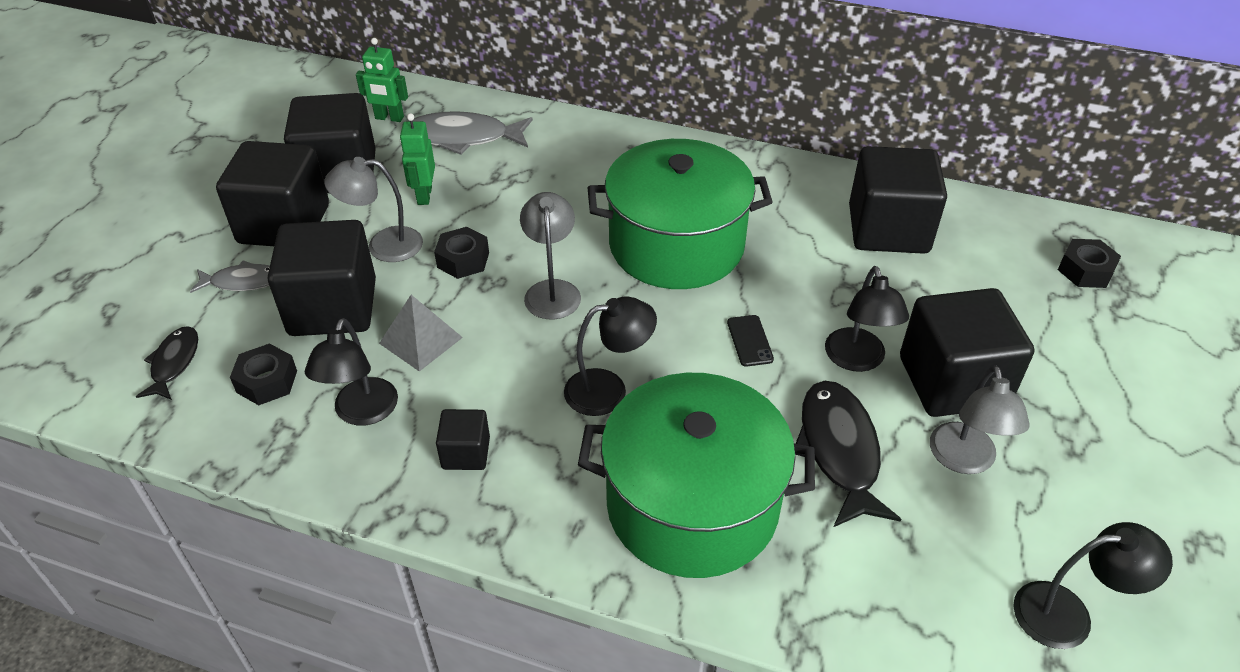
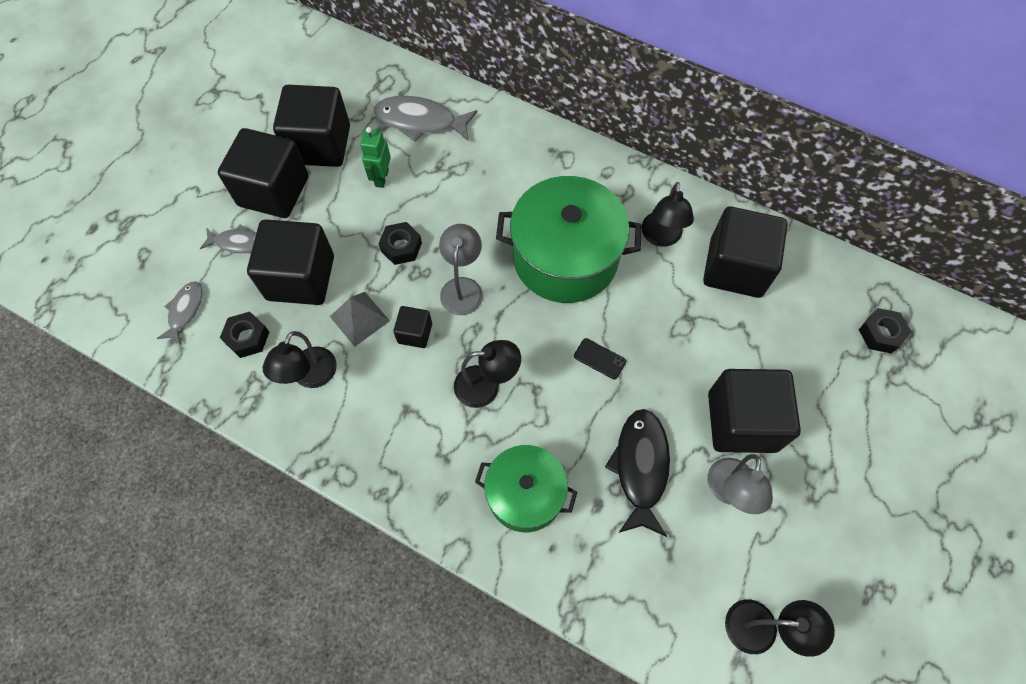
camera: 10 degrees right, 20 degrees up
(174, 363) = (185, 311): black fish -> grey fish
(383, 245) = (344, 223): grey lamp -> none
(389, 118) = (365, 91): green robot -> none
(466, 453) = (377, 423): black cube -> black cube (415, 333)
(692, 505) = (525, 494): green pot -> green pot, size x0.62
(749, 341) = (599, 359): black phone -> black phone turned 60 degrees counterclockwise
(857, 360) = (676, 390): black lamp -> black lamp (661, 237)

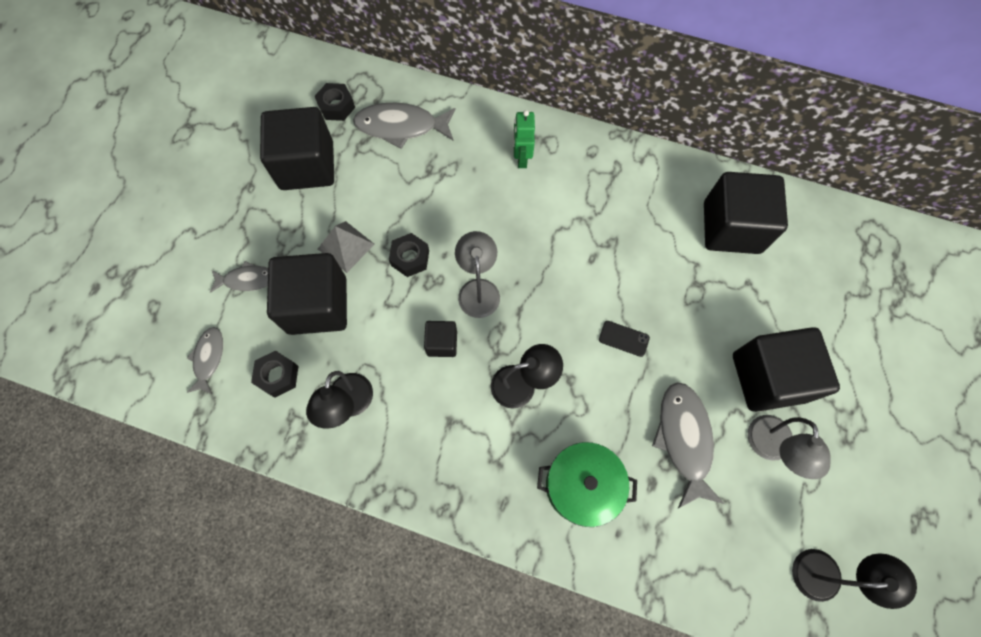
camera: 10 degrees left, 5 degrees up
(273, 191) = (271, 220): black cube -> none
(359, 318) = (385, 337): grey pyramid -> grey pyramid (346, 246)
(381, 178) = (375, 190): green robot -> green robot (521, 158)
(565, 258) = (570, 243): green pot -> none
(640, 467) = (684, 439): black fish -> grey fish
(661, 237) = (656, 208): black lamp -> none
(880, 334) = (876, 270): black nut -> black nut (336, 106)

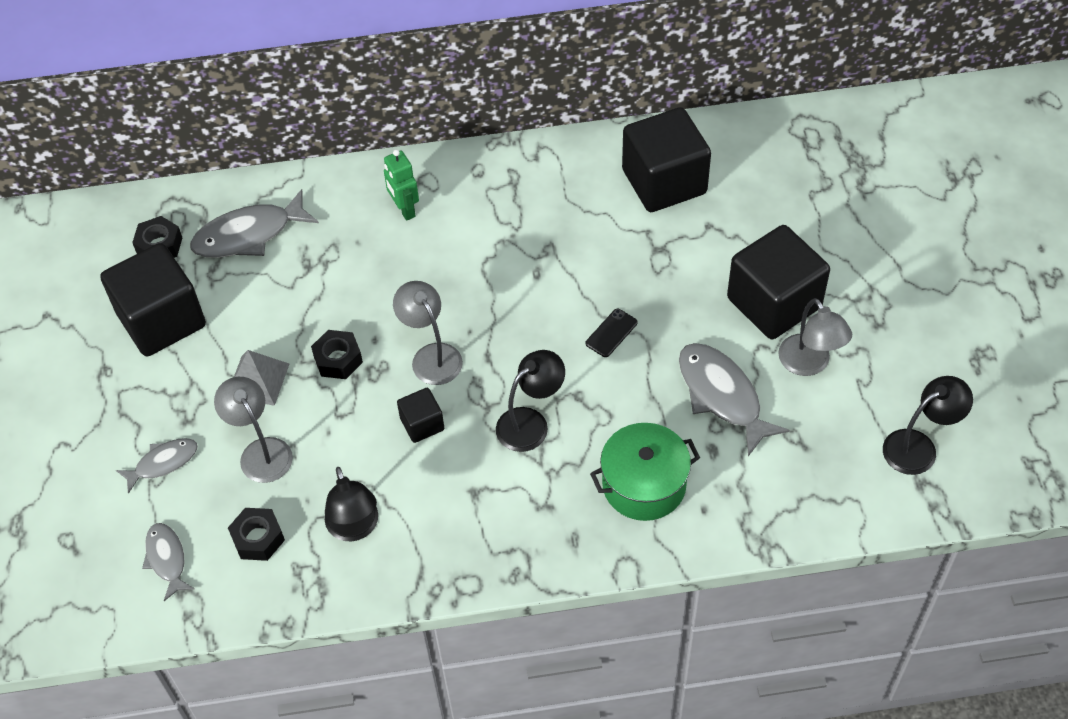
camera: 25 degrees left, 15 degrees down
(317, 305) = (261, 451): black cube -> grey lamp
(623, 338) = (611, 333): black phone -> black phone turned 45 degrees counterclockwise

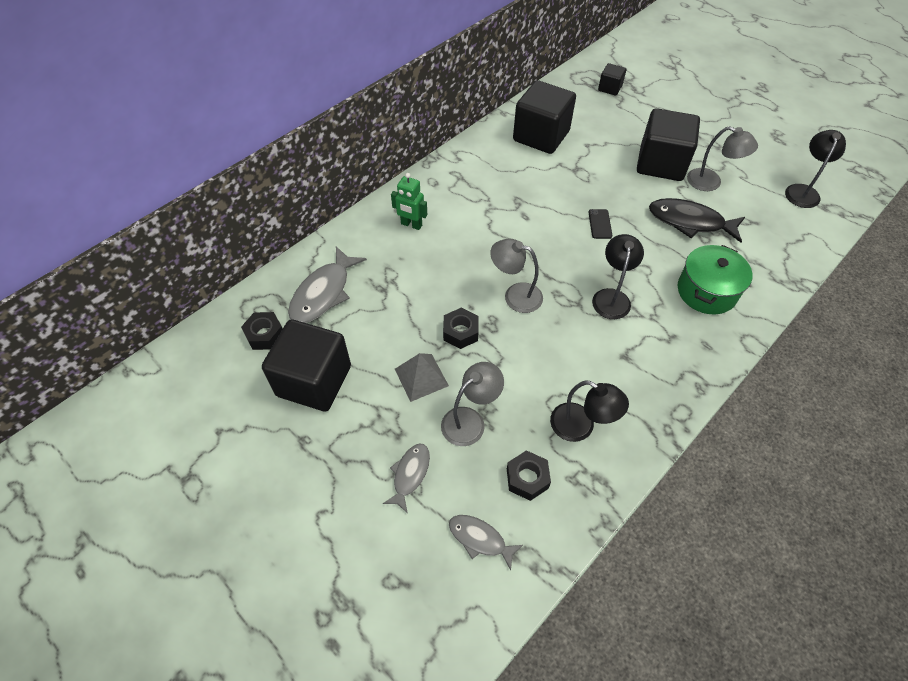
camera: 40 degrees left, 0 degrees up
(261, 451) = (470, 420): grey lamp -> grey lamp turned 120 degrees clockwise
(422, 424) = (552, 337): black cube -> black cube (610, 88)
(722, 395) = (690, 222): grey fish -> black fish

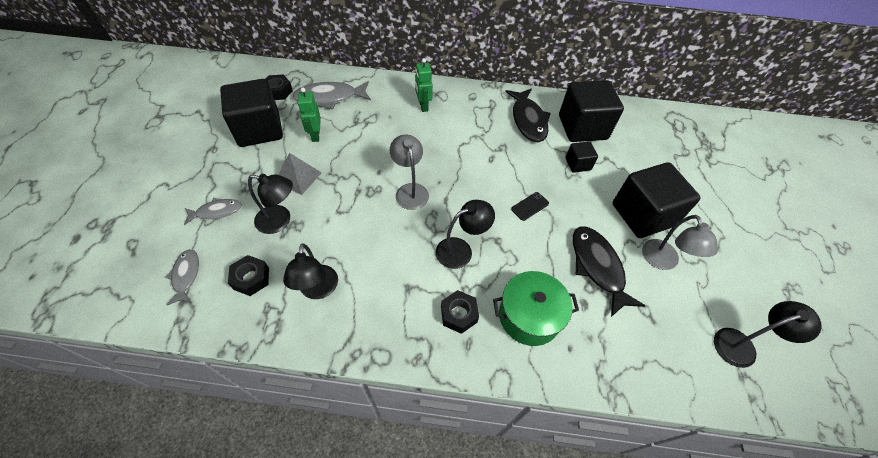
camera: 50 degrees right, 0 degrees up
(371, 333) = (315, 135): none -> green robot
(460, 332) = (352, 178): black nut -> black nut (458, 314)
(470, 420) = (280, 221): grey lamp -> black lamp
(501, 164) = (528, 120): none -> black fish
(610, 88) = (688, 141): black cube -> black cube (578, 164)

